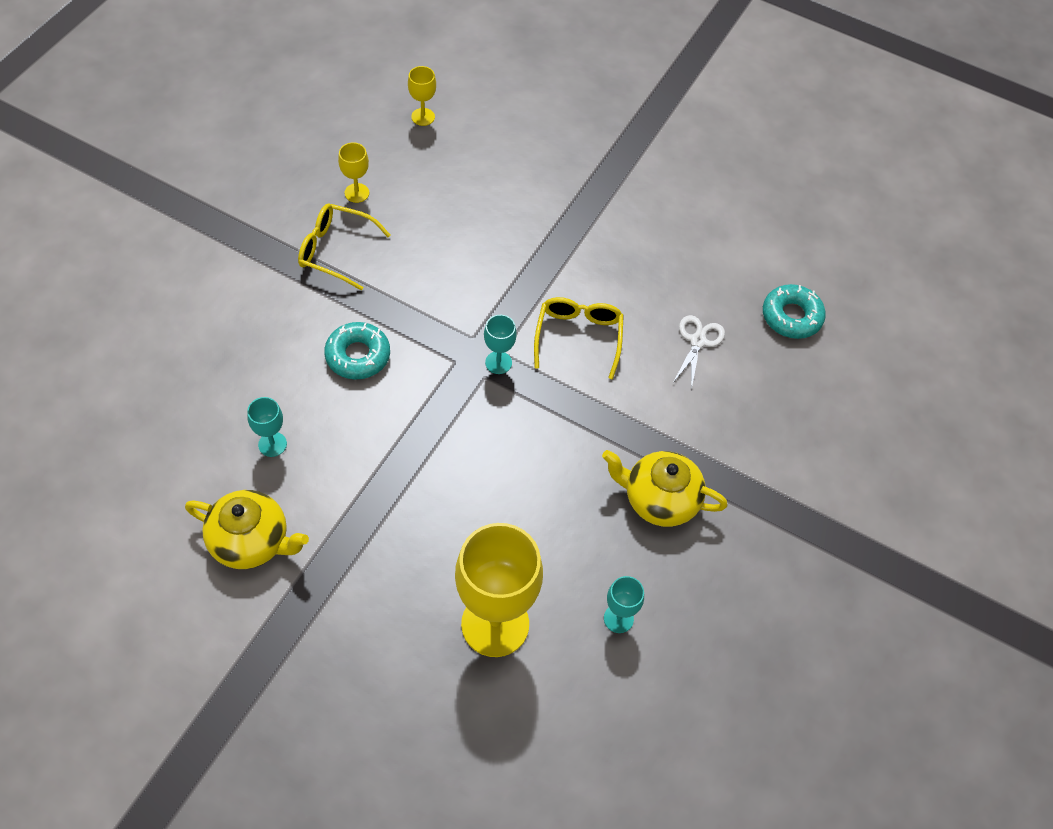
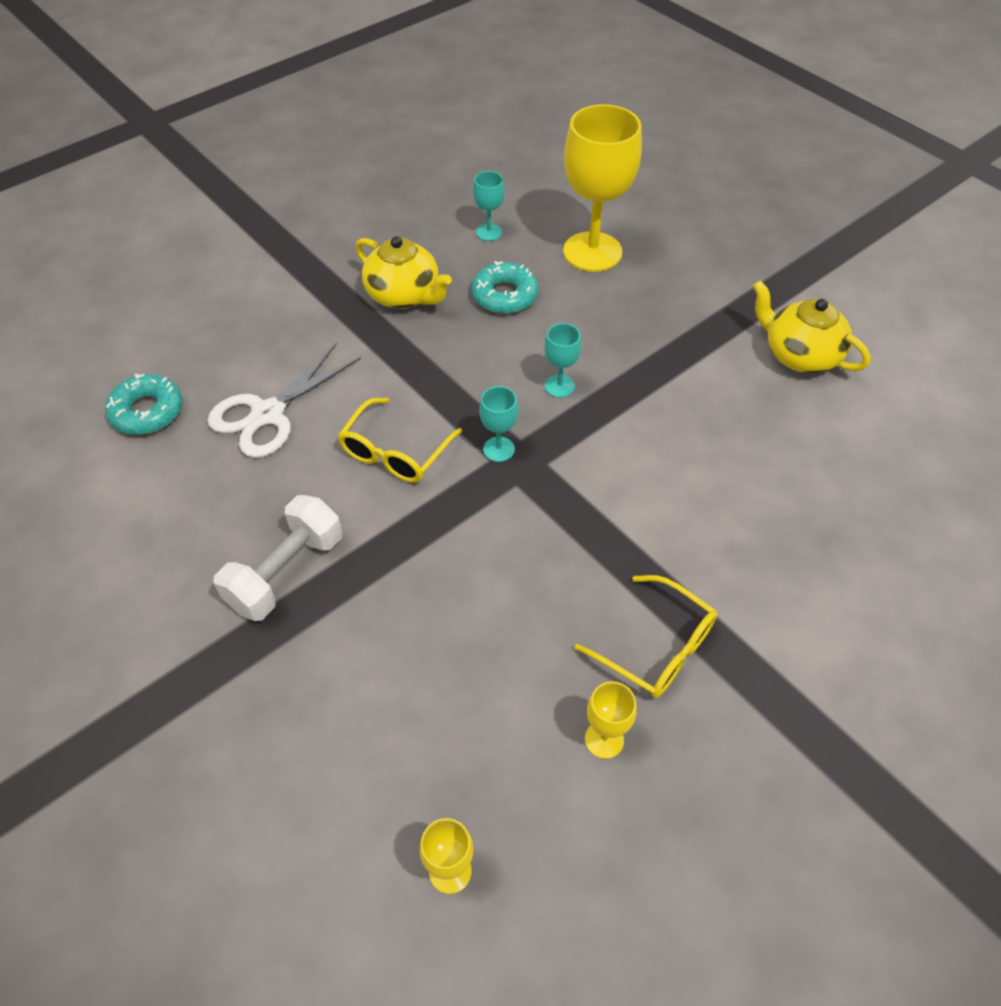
camera: 155 degrees left, 5 degrees down
(272, 444) = (771, 432): turquoise goblet -> turquoise goblet (559, 386)
(358, 356) = (658, 498): turquoise donut -> turquoise donut (504, 295)
(603, 232) = (286, 572): none -> white dumbbell
(698, 341) = (268, 414): white scissors -> white scissors, size x1.63

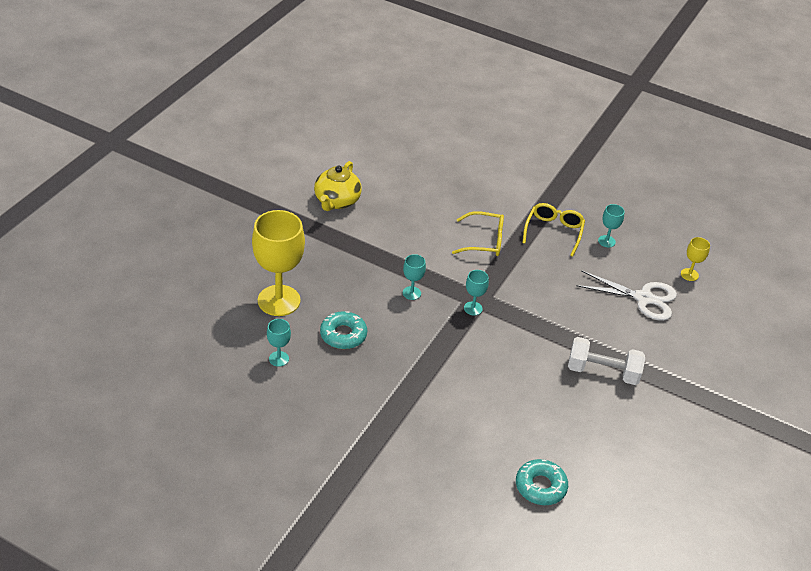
camera: 115 degrees left, 10 degrees down
(268, 414) = (507, 421): white scissors -> white scissors (643, 298)
(395, 452) = (500, 351): yellow glasses -> yellow glasses (484, 241)
(404, 295) = (367, 387): yellow teapot -> none
(604, 739) = (606, 241): yellow goblet -> turquoise goblet

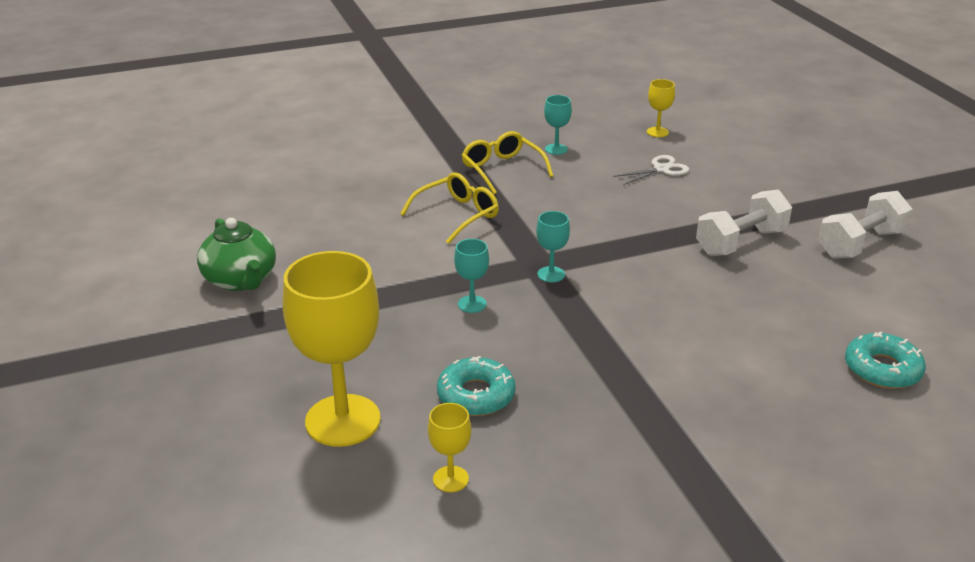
camera: 45 degrees left, 10 degrees down
(279, 359) = (450, 479): turquoise goblet -> yellow goblet
(336, 201) = (241, 280): yellow teapot -> green teapot
(643, 298) = (661, 169): white scissors -> white scissors, size x0.61
(669, 429) = (860, 244): none -> white dumbbell

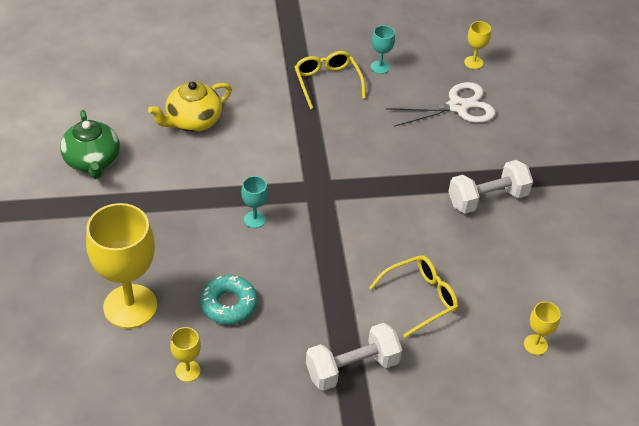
camera: 10 degrees right, 15 degrees up
(356, 225) = (193, 121): none -> yellow teapot
(457, 215) = (274, 126): yellow glasses -> yellow glasses (420, 298)
(551, 274) = (324, 202): turquoise goblet -> none
(661, 169) = (457, 107): white scissors -> white scissors, size x1.63
(860, 244) = (583, 220): white dumbbell -> white dumbbell (352, 368)
(882, 369) = (535, 345): turquoise donut -> yellow goblet

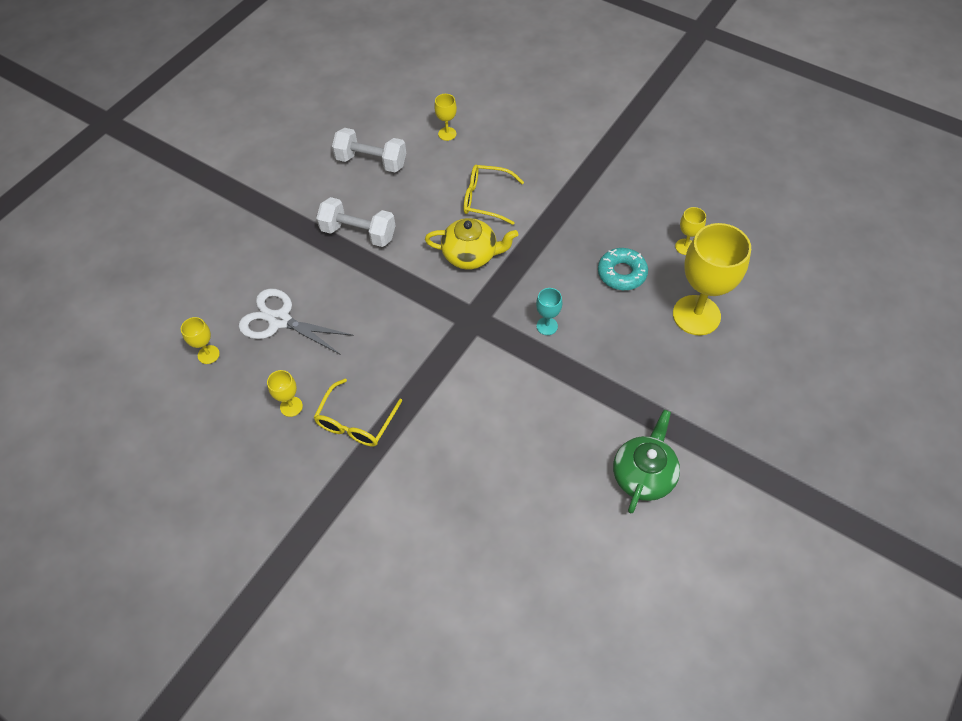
camera: 135 degrees left, 10 degrees up
(193, 121) = (517, 460): yellow teapot -> yellow teapot (471, 255)
(352, 368) = (574, 186): white dumbbell -> white dumbbell (371, 161)
(380, 67) = (291, 406): turquoise goblet -> yellow goblet

